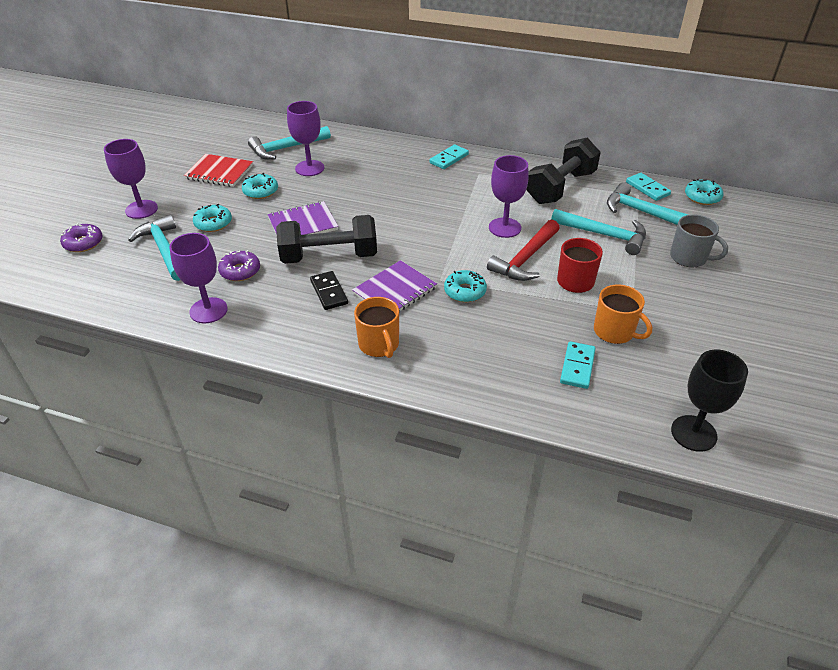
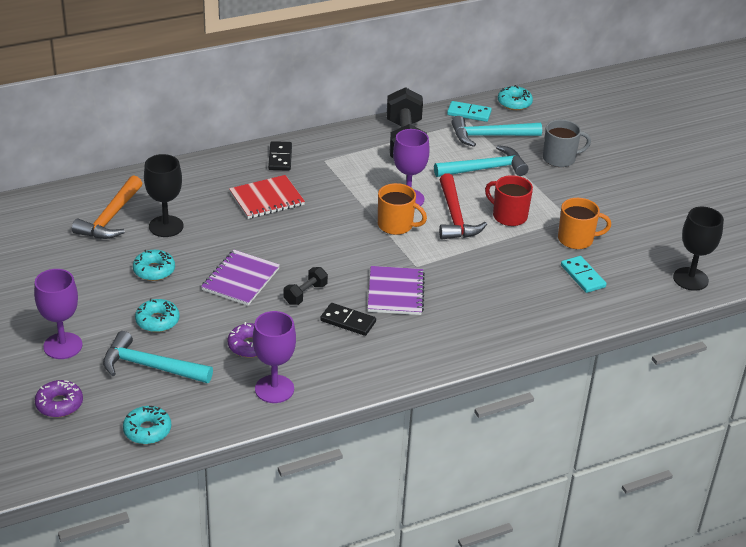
camera: 45 degrees left, 5 degrees down
(219, 172) = (81, 273): red notebook -> red notebook (266, 199)
(286, 148) = (111, 217): turquoise hammer -> orange hammer
(309, 168) = (166, 226): purple goblet -> black goblet
(329, 256) = (305, 294): black dumbbell -> black dumbbell, size x0.47
(379, 345) = (440, 337): orange mug -> orange mug (396, 225)
(449, 159) = (280, 158): turquoise domino -> black domino
(465, 291) = (446, 265): turquoise donut -> turquoise donut (147, 430)

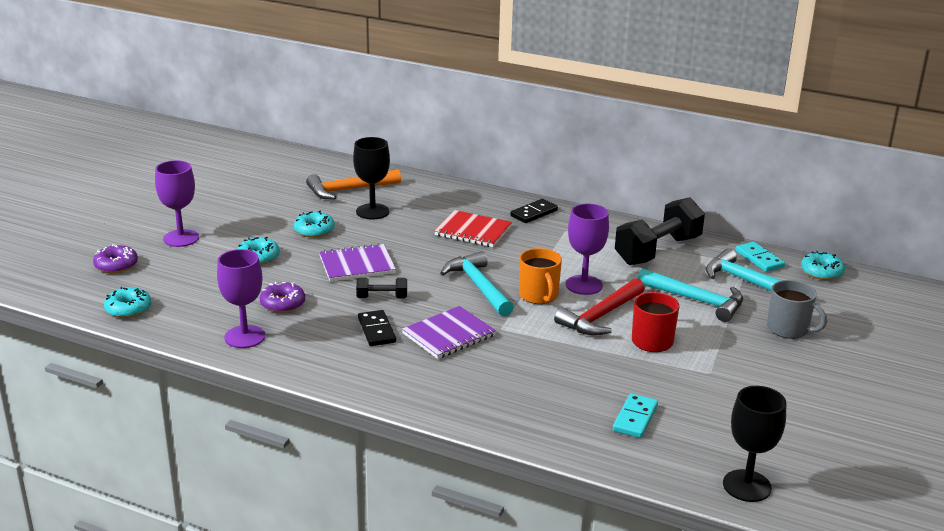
camera: 50 degrees right, 10 degrees down
(150, 366) = (202, 278): turquoise hammer -> turquoise hammer (479, 286)
(576, 239) = (685, 391): orange mug -> none

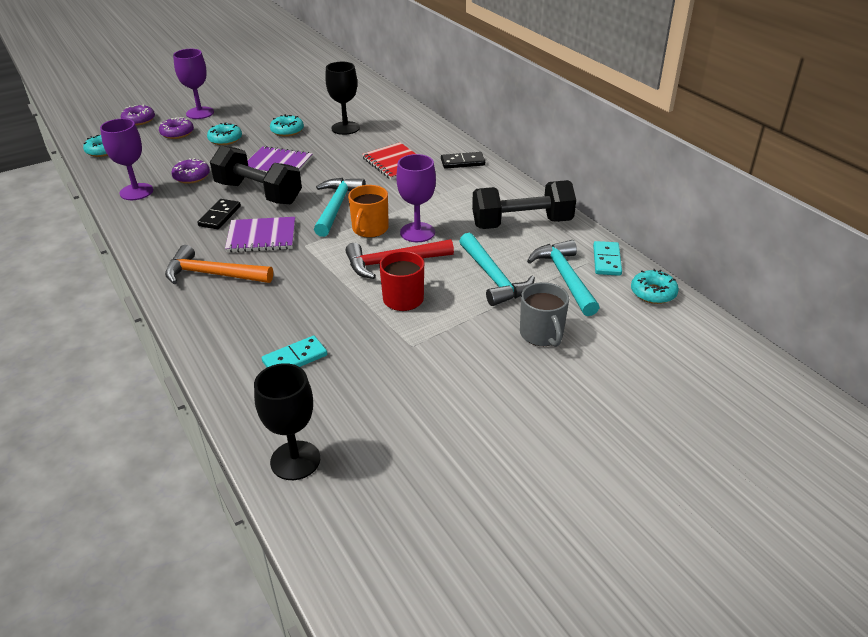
camera: 35 degrees right, 10 degrees up
(190, 266) = (177, 133): none -> purple donut
(349, 190) = (352, 108): orange hammer -> orange hammer (213, 274)
(382, 297) = (258, 193): black dumbbell -> black dumbbell, size x2.11

